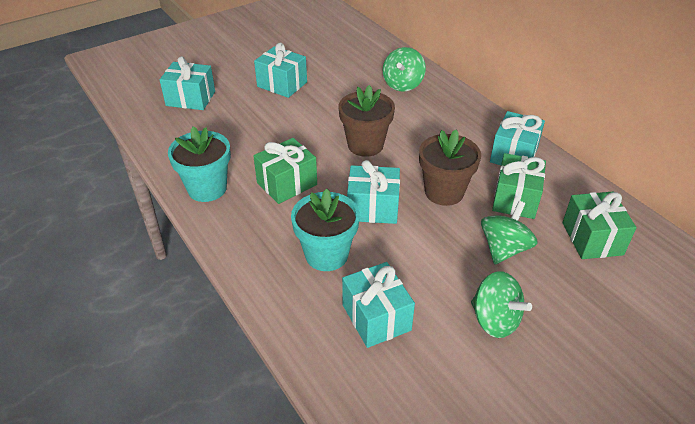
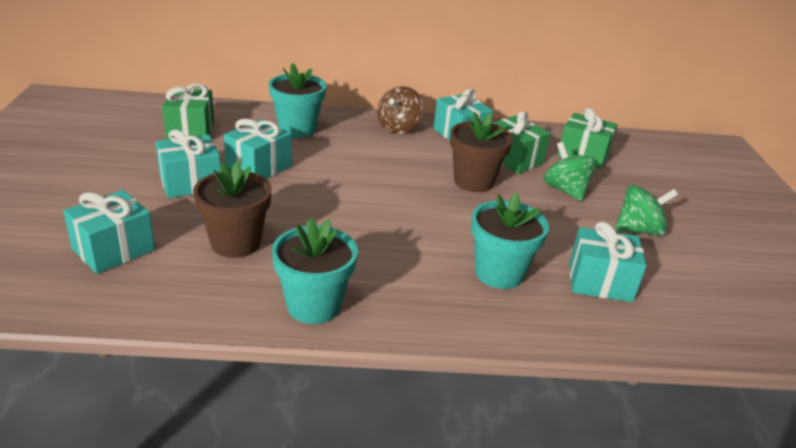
camera: 60 degrees left, 10 degrees down
(287, 184) = (369, 251): green gift -> green gift (190, 130)
(365, 145) = (363, 186): brown flower pot -> brown flower pot (236, 243)
(373, 208) = (458, 222): turquoise gift -> turquoise gift (259, 167)
(403, 84) = (297, 129): green spinning top -> turquoise flower pot
(475, 122) = (398, 127): none -> brown spinning top

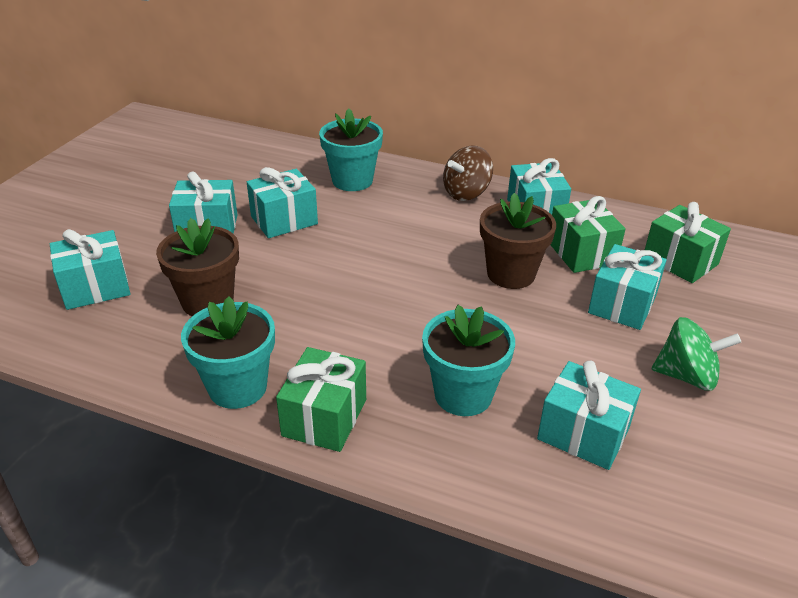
camera: 25 degrees right, 5 degrees up
(190, 130) = (244, 169): green gift -> green gift (324, 417)
(565, 190) = (622, 304): green spinning top -> turquoise gift

